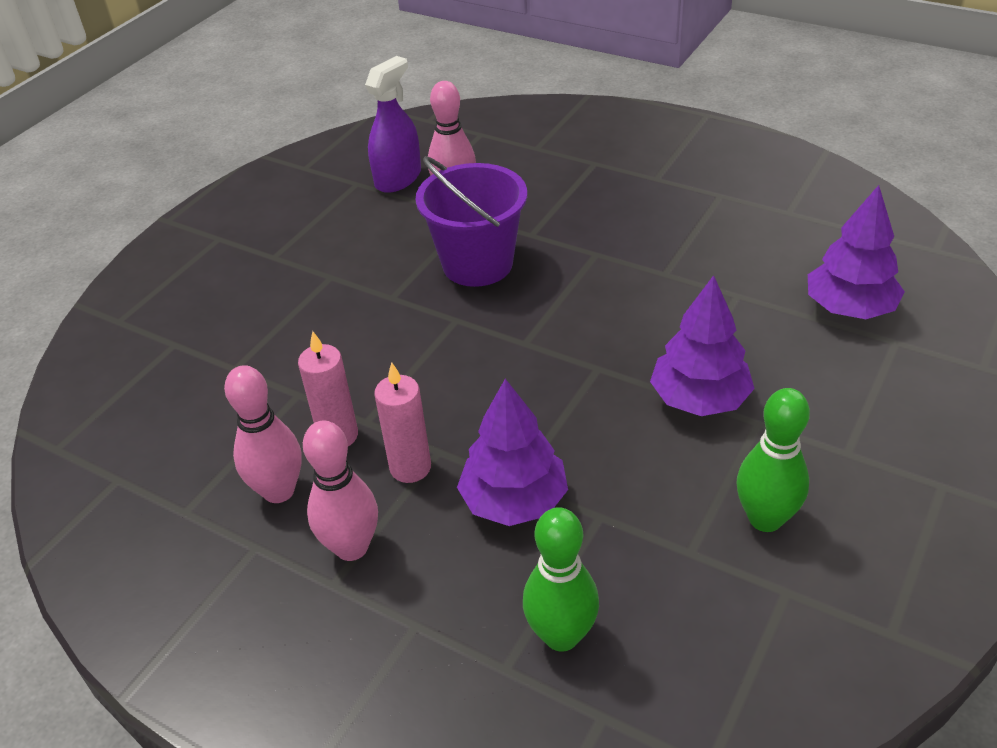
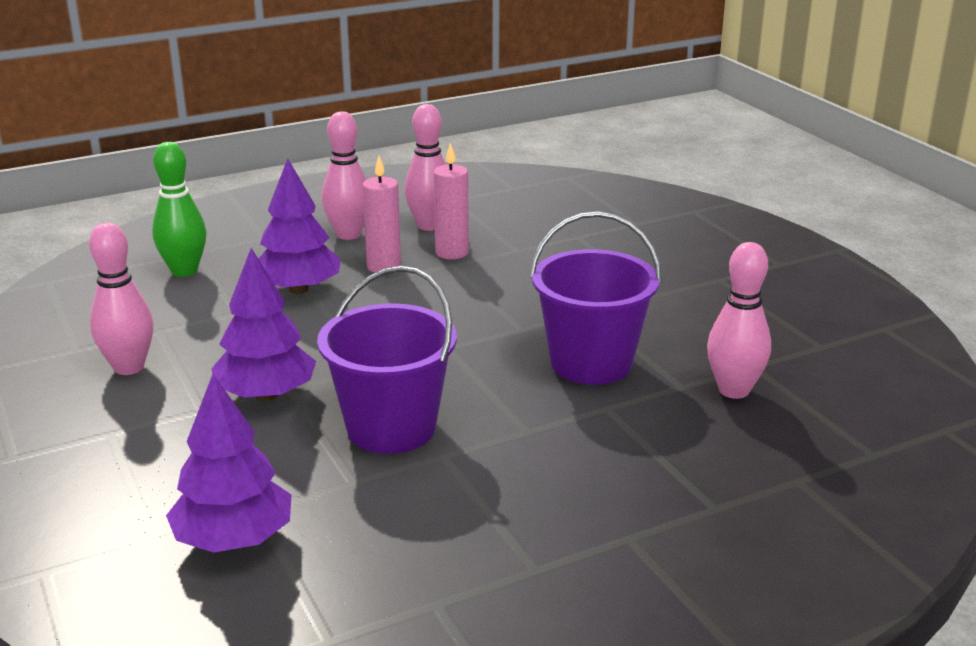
camera: 120 degrees right, 15 degrees down
(398, 178) = (807, 370): purple spray bottle -> none
(663, 311) = (391, 428): none -> purple bucket
(765, 519) = (129, 367): green bowling pin -> pink bowling pin

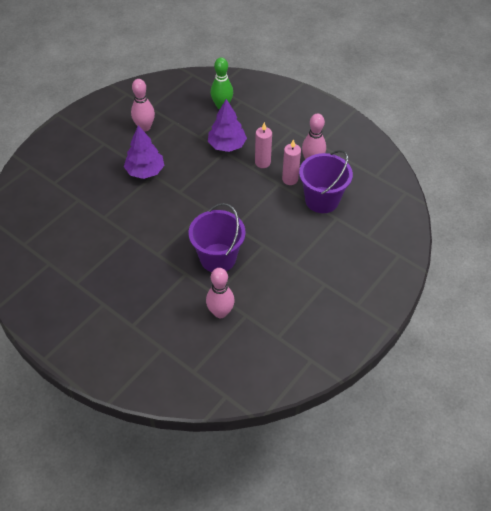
camera: 65 degrees right, 25 degrees up
(234, 540) = (60, 201): purple tree -> none
(348, 234) = (285, 139): pink bowling pin -> none
(391, 428) = (140, 214): purple bucket -> purple bucket (322, 200)

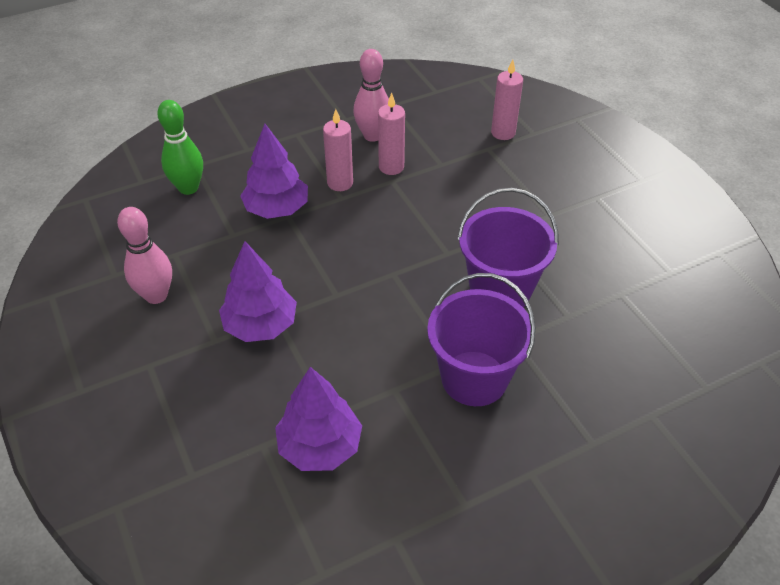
camera: 65 degrees left, 5 degrees down
(86, 219) = (320, 446): none -> purple tree
(220, 312) = (606, 320): pink bowling pin -> none
(322, 200) = (448, 150): purple bucket -> purple bucket (474, 378)
(356, 221) = (503, 133): none -> pink candle

